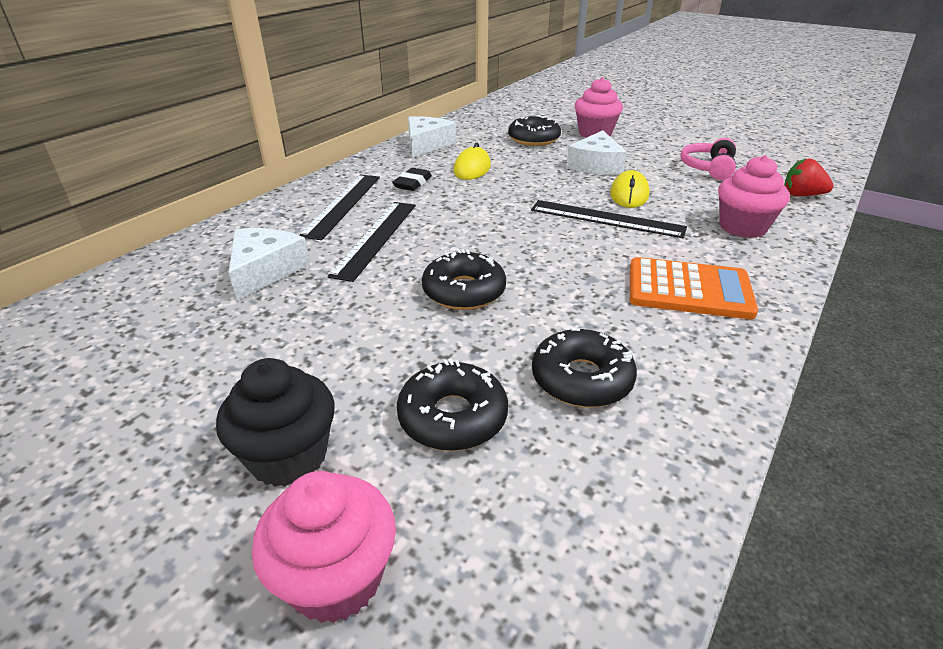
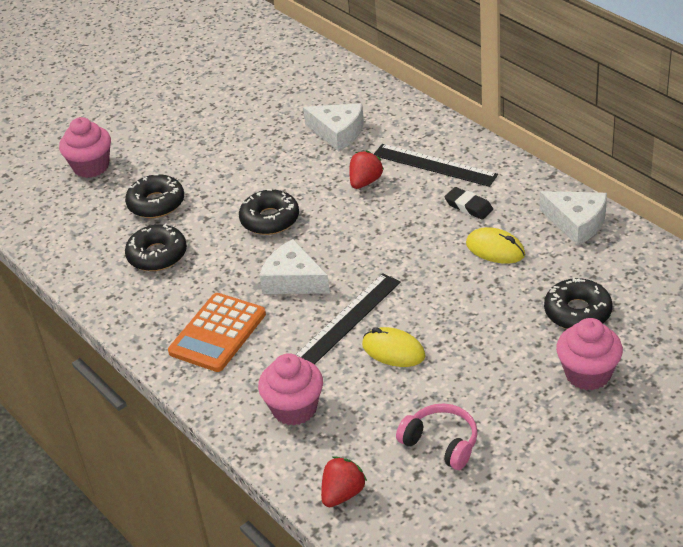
camera: 110 degrees right, 5 degrees up
(288, 457) = (160, 152): black cupcake -> none
(376, 238) = (365, 182): black ruler -> red strawberry
(596, 165) = (478, 346): white cheese -> white cheese (293, 280)

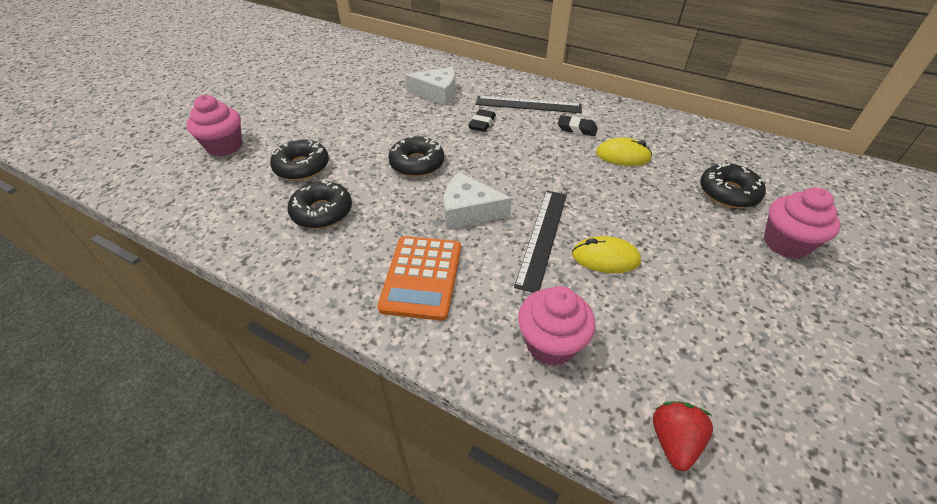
camera: 25 degrees left, 5 degrees up
(365, 182) = (482, 123): red strawberry -> black eraser
(441, 443) = (723, 345): pink headphones -> none
(576, 223) = (666, 128): white cheese -> none

